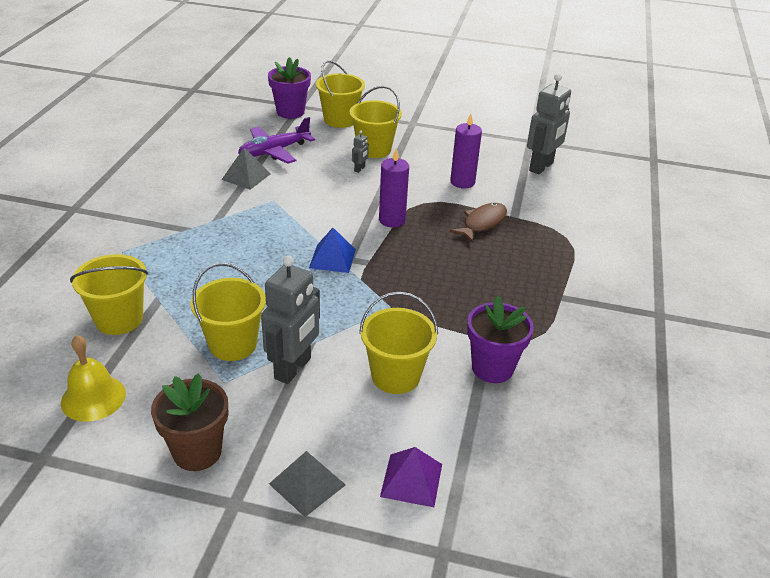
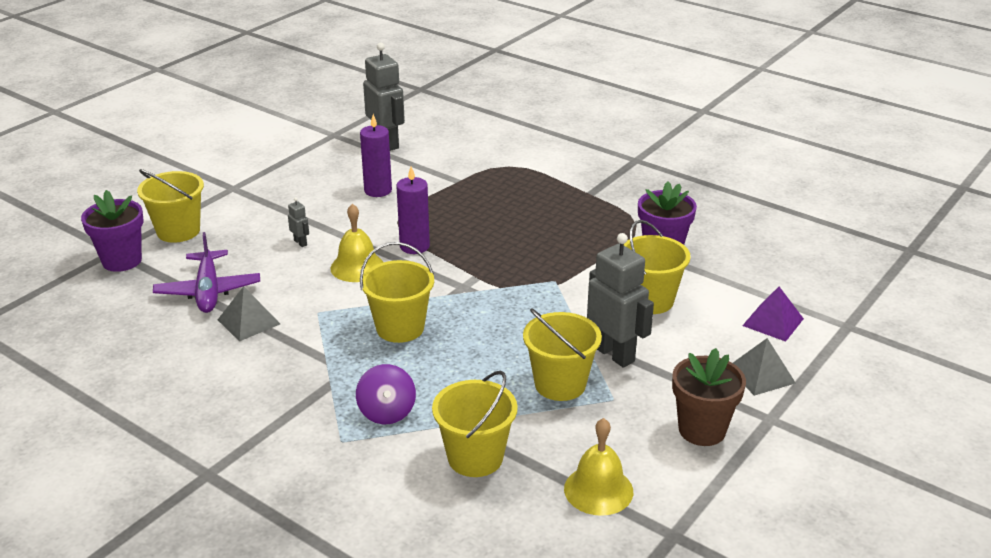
camera: 65 degrees left, 5 degrees down
(162, 263) = (387, 412): none -> purple spinning top
(332, 258) = (456, 296): blue pyramid -> none
(344, 201) = (357, 267): none -> yellow bell
(374, 149) = (267, 224): yellow bucket -> yellow bucket (400, 328)
(482, 223) = (456, 199): brown fish -> none

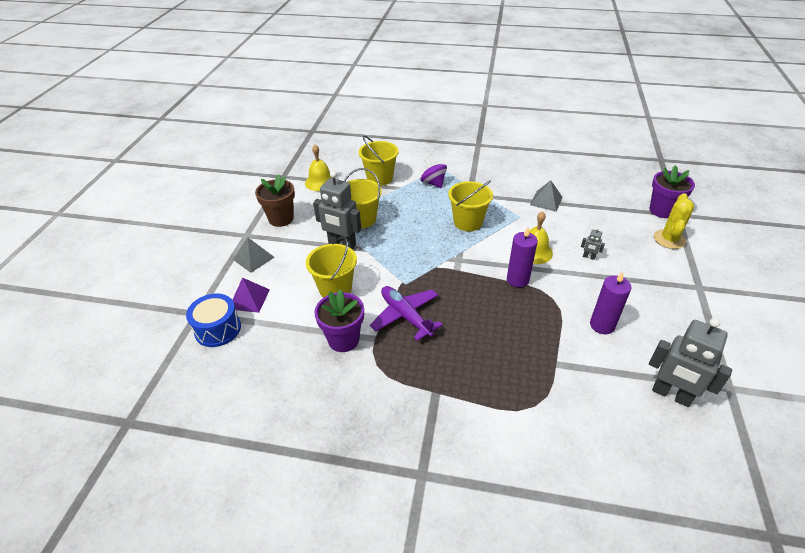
camera: 155 degrees right, 10 degrees up
(178, 231) = (669, 239): yellow bucket -> yellow cactus
(208, 291) = (590, 209): purple plane -> purple plane (406, 316)
(817, 301) = (218, 329): none -> blue drum

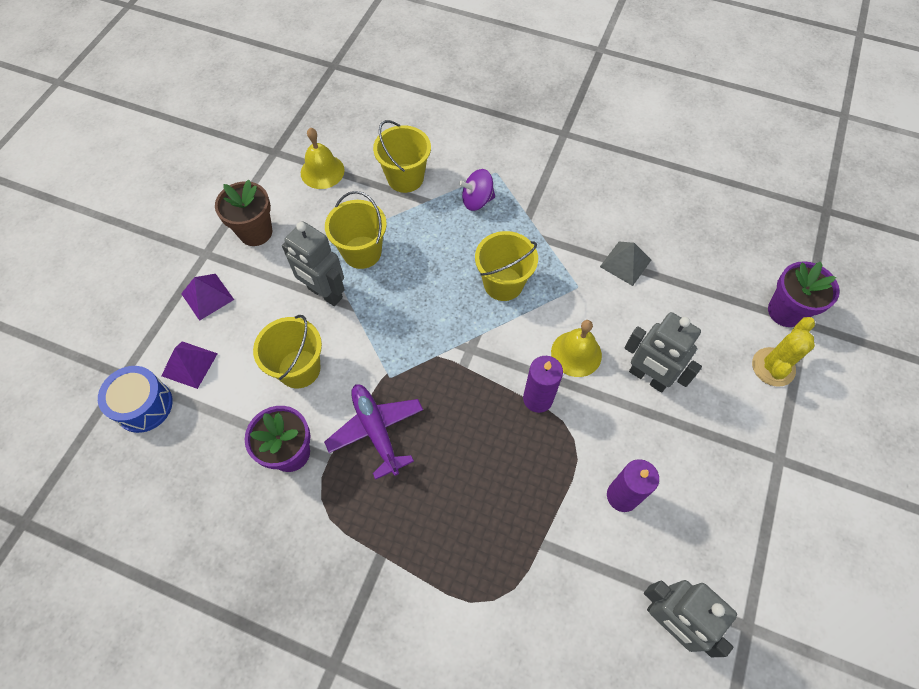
camera: 10 degrees right, 20 degrees up
(253, 258) = (207, 296): grey pyramid -> purple pyramid
(433, 183) = (477, 200): purple spinning top -> purple spinning top turned 75 degrees counterclockwise
(589, 257) = (648, 377): grey robot -> grey robot, size x2.35

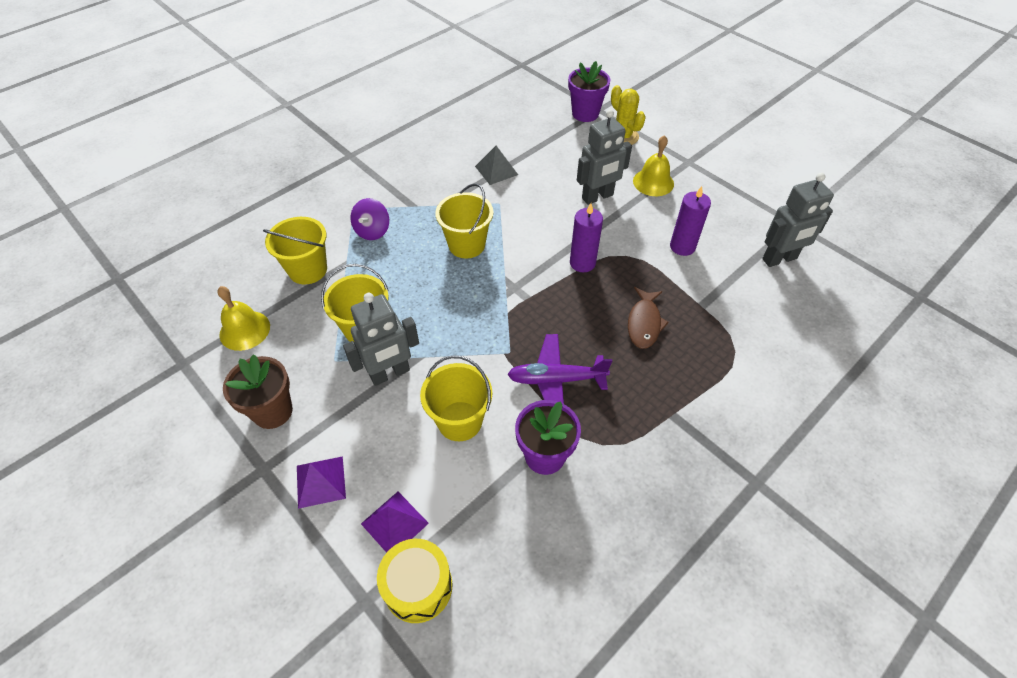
camera: 65 degrees left, 10 degrees down
(144, 405) = (418, 586): blue drum -> yellow drum
(486, 490) = (644, 323): none -> brown fish
(576, 353) = (556, 226): yellow bell -> yellow bell (653, 182)

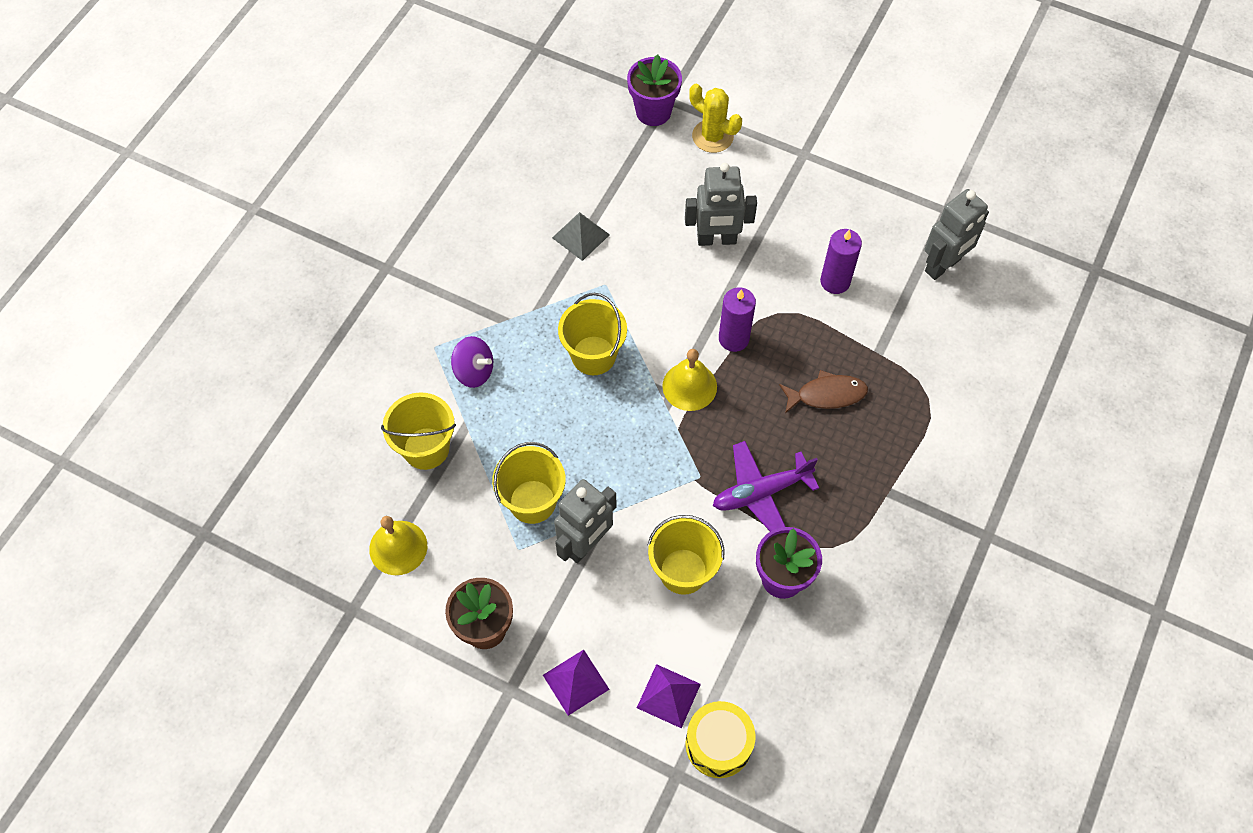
camera: 20 degrees left, 10 degrees up
(372, 231) = (474, 371): purple spinning top -> purple spinning top turned 60 degrees counterclockwise
(597, 197) = (716, 240): grey robot -> grey robot turned 45 degrees clockwise
(644, 323) = (826, 395): brown fish -> brown fish turned 90 degrees counterclockwise
(653, 182) = (773, 198): yellow bell -> yellow bell (689, 386)

